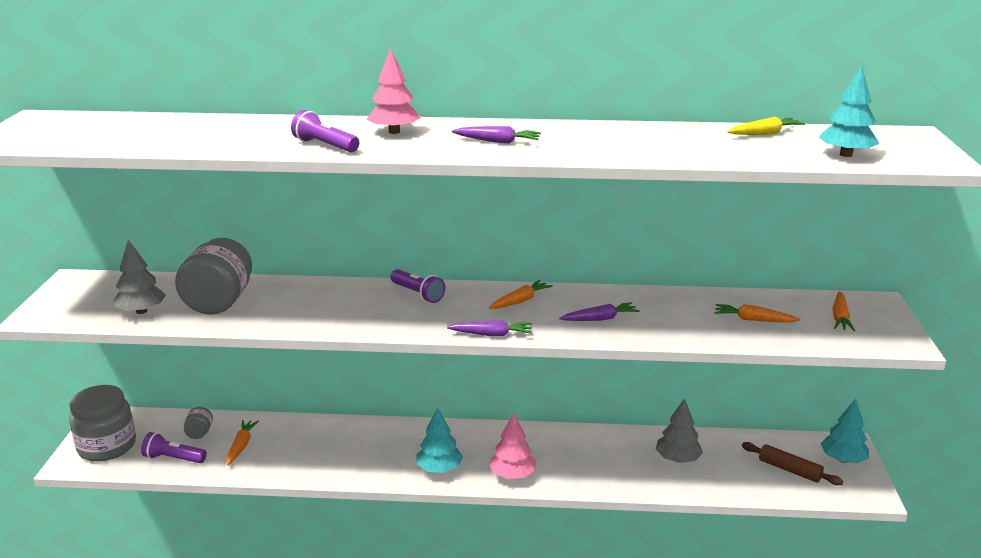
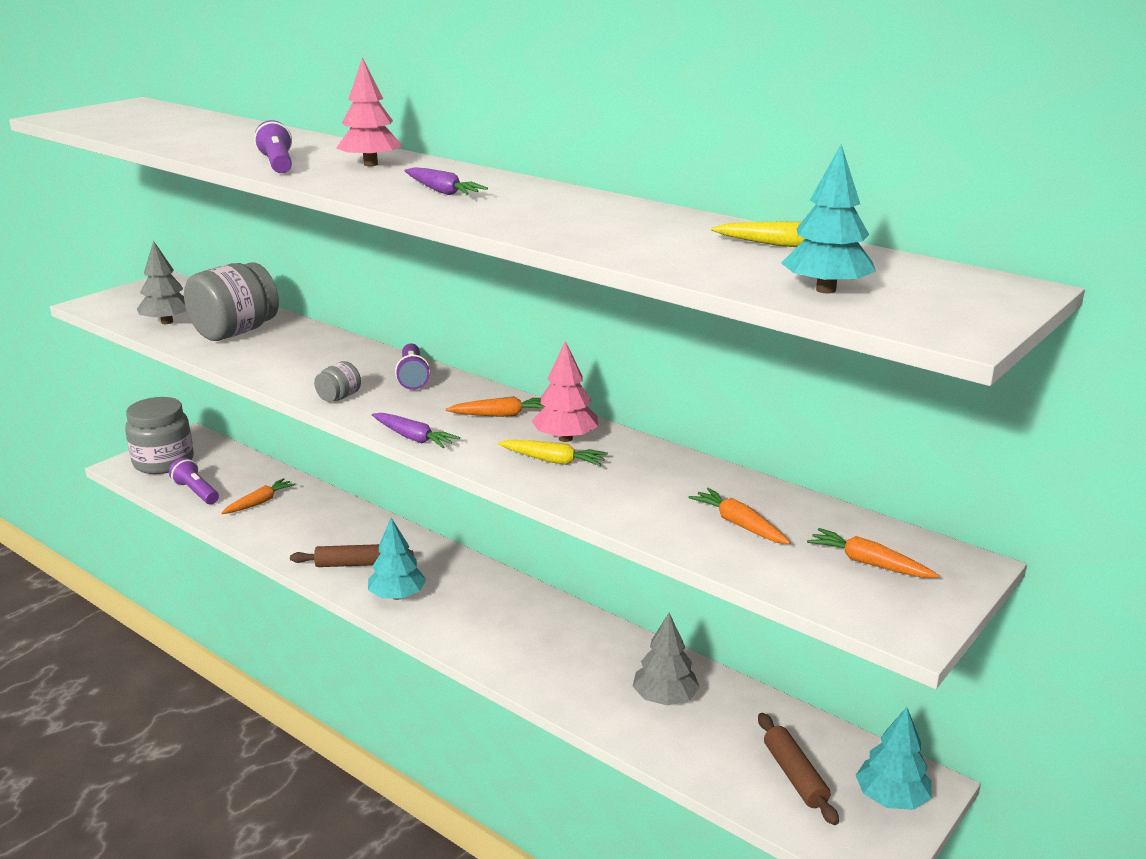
camera: 35 degrees right, 0 degrees up
(199, 433) = (243, 477): grey jar -> grey jar (339, 397)
(377, 461) = (352, 564): none -> brown rolling pin
(512, 474) = (459, 633): pink tree -> pink tree (565, 438)
(600, 319) = (553, 461): purple carrot -> yellow carrot
(840, 317) = (868, 563): orange carrot -> orange carrot turned 75 degrees clockwise

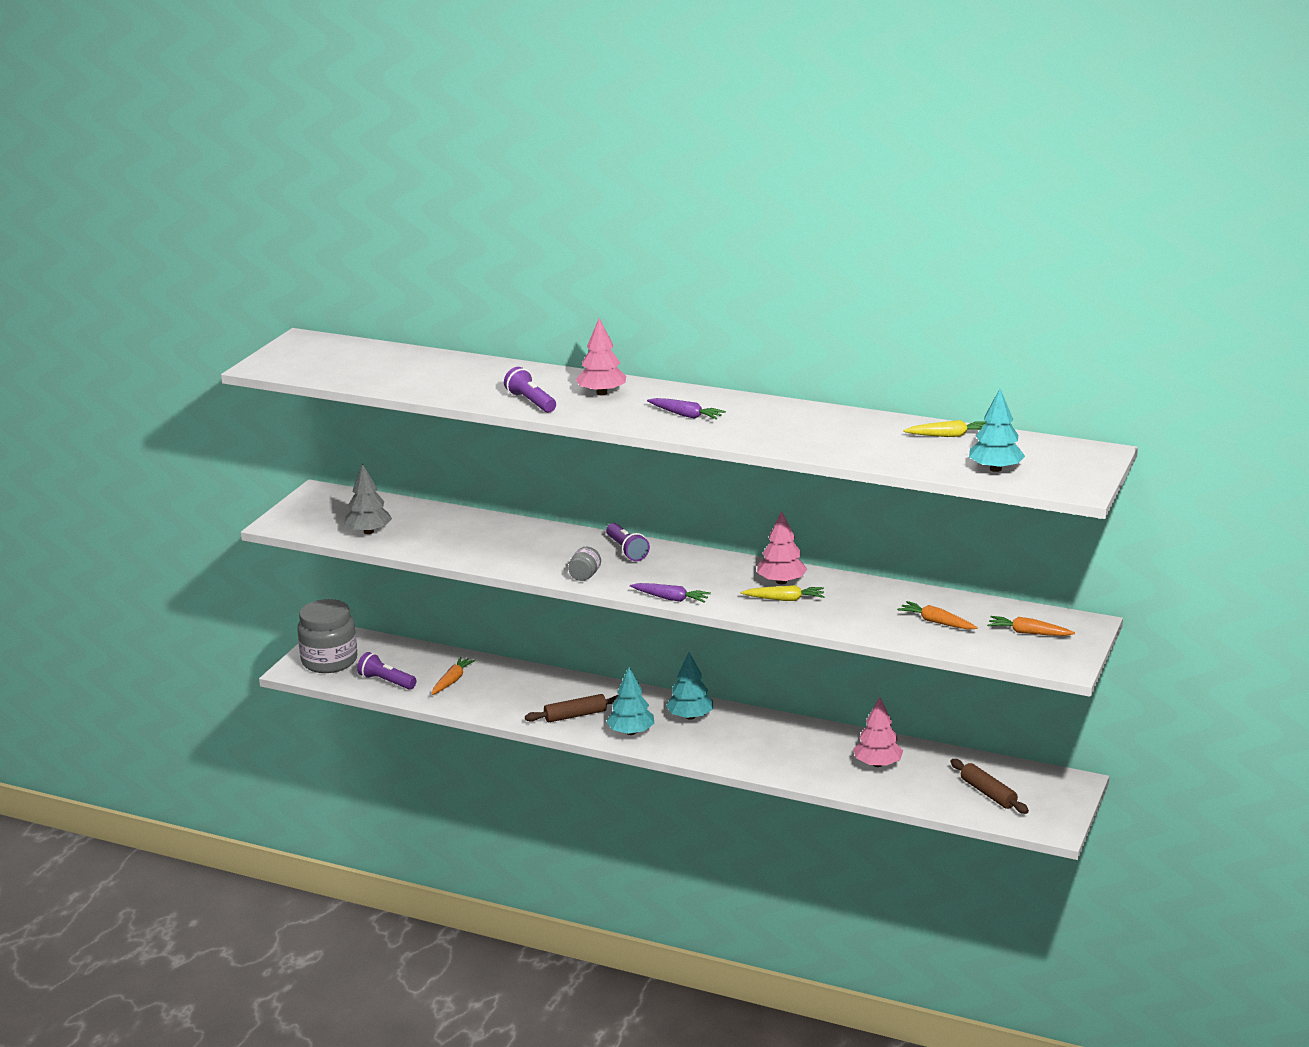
camera: 15 degrees left, 0 degrees up
(235, 332) = (440, 532): grey jar -> none
(501, 415) = (721, 571): orange carrot -> none
(665, 698) = (877, 764): grey tree -> pink tree
(891, 798) = (1055, 794): turquoise tree -> turquoise tree (690, 716)

